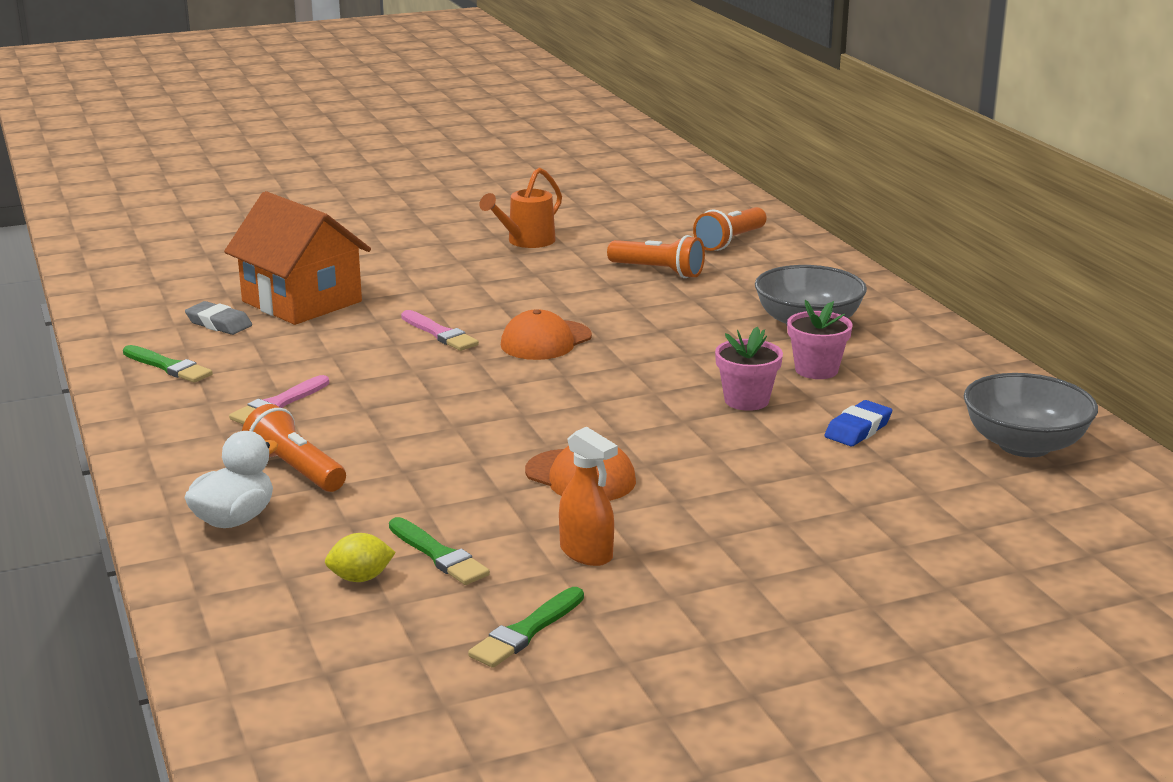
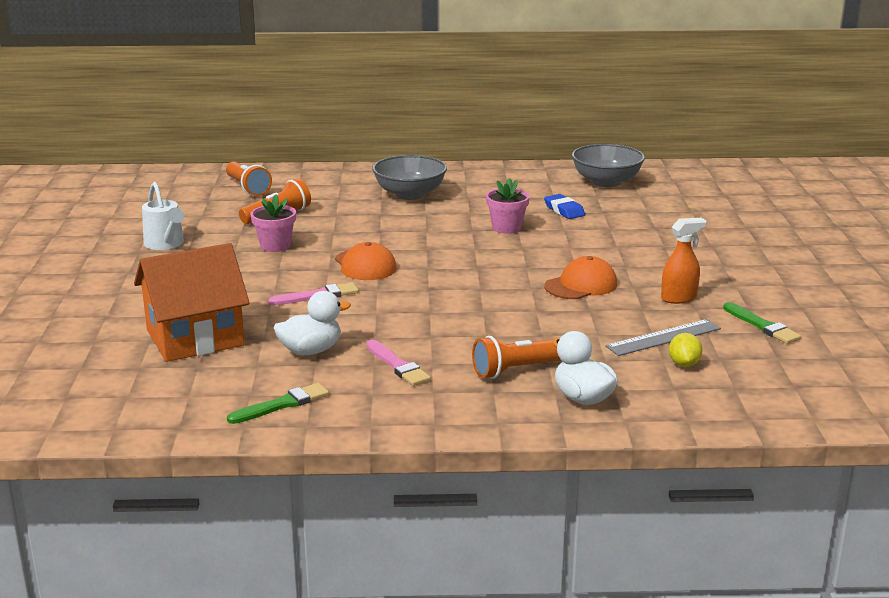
camera: 70 degrees left, 0 degrees up
(219, 323) = (207, 376): grey eraser -> none
(296, 356) = (311, 351): none -> white duck
(439, 555) = (664, 338): green brush -> grey ruler
(526, 242) = (166, 244): orange watering can -> white watering can
(816, 370) = (478, 204): pink flower pot -> pink flower pot (275, 246)

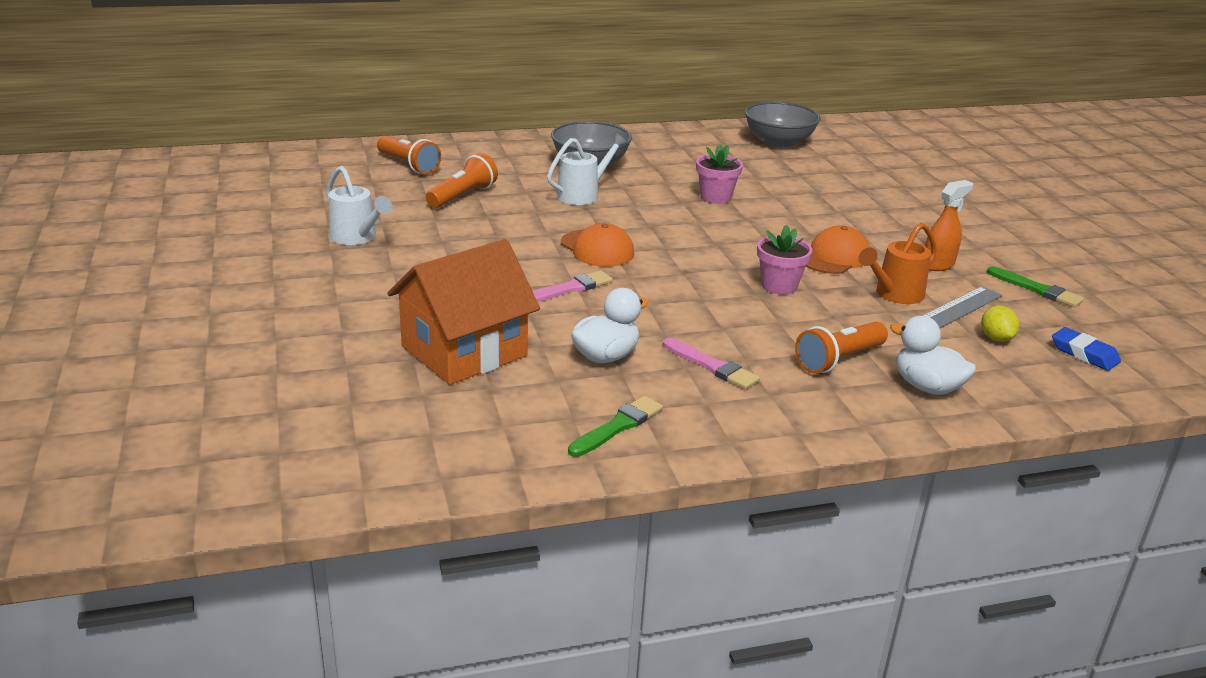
camera: 15 degrees left, 5 degrees up
(275, 246) = (483, 232): pink flower pot -> pink flower pot (779, 286)
(385, 220) = (583, 195): none -> white watering can
(564, 210) = (759, 175): blue eraser -> blue eraser (1084, 354)
(614, 320) = (894, 294): none -> orange watering can

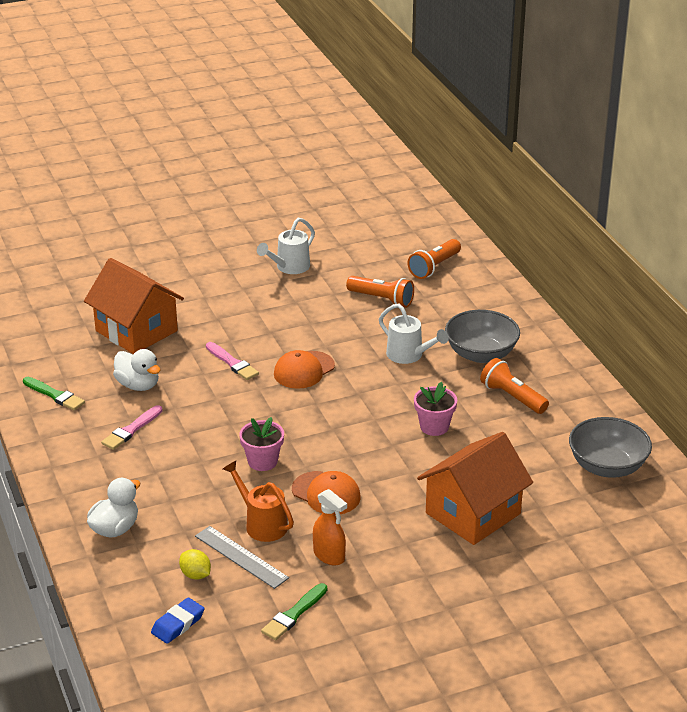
camera: 85 degrees right, 5 degrees up
(839, 360) = (148, 488): orange flashlight -> orange flashlight (512, 397)
(855, 197) = (473, 513): none -> orange house
(996, 338) = (195, 575): yellow lemon -> yellow lemon turned 60 degrees clockwise

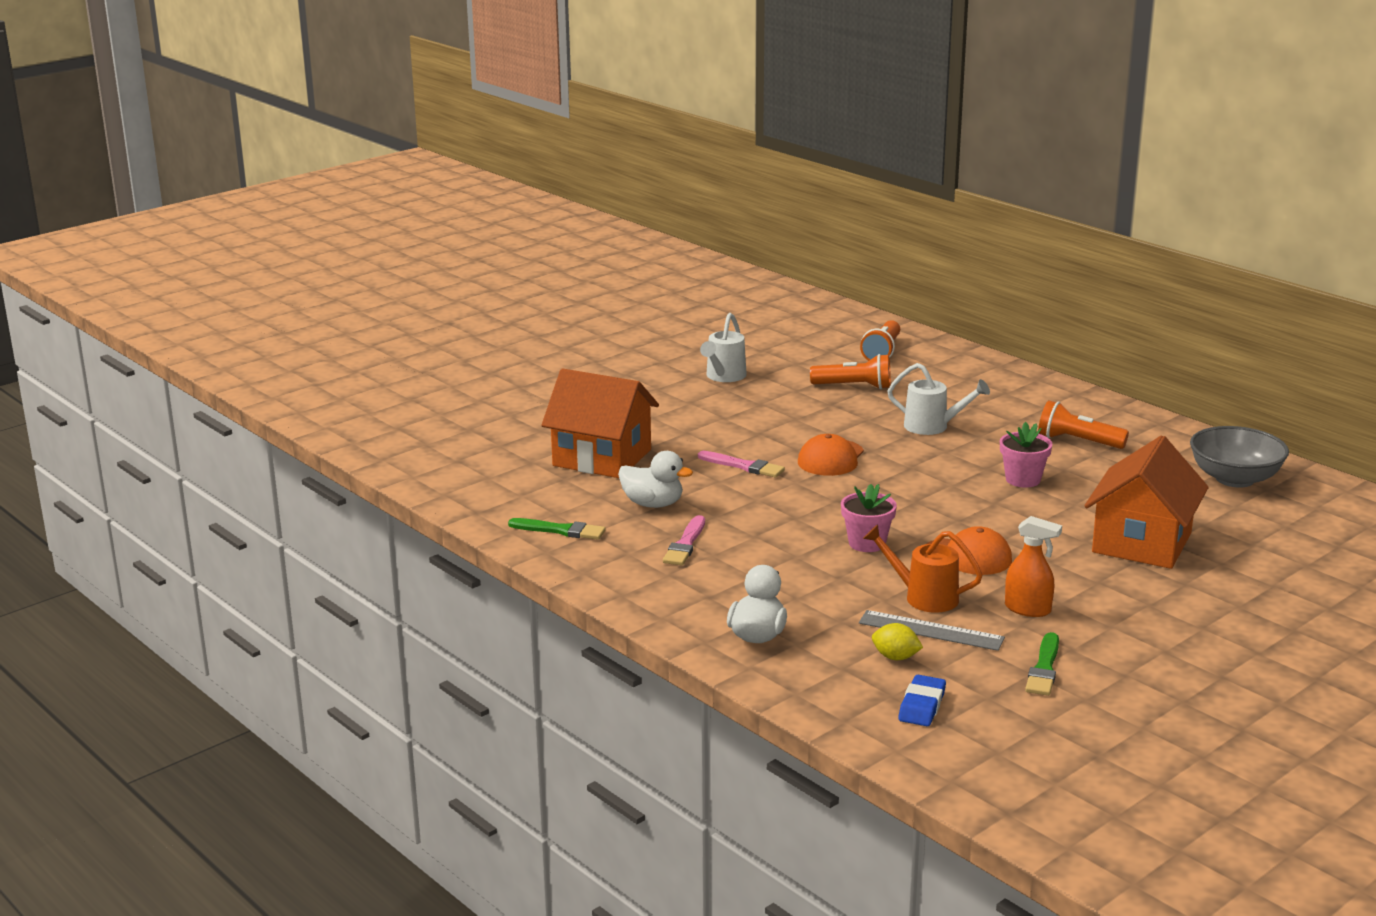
camera: 20 degrees left, 10 degrees down
(481, 354) = (1007, 413): grey bowl -> none

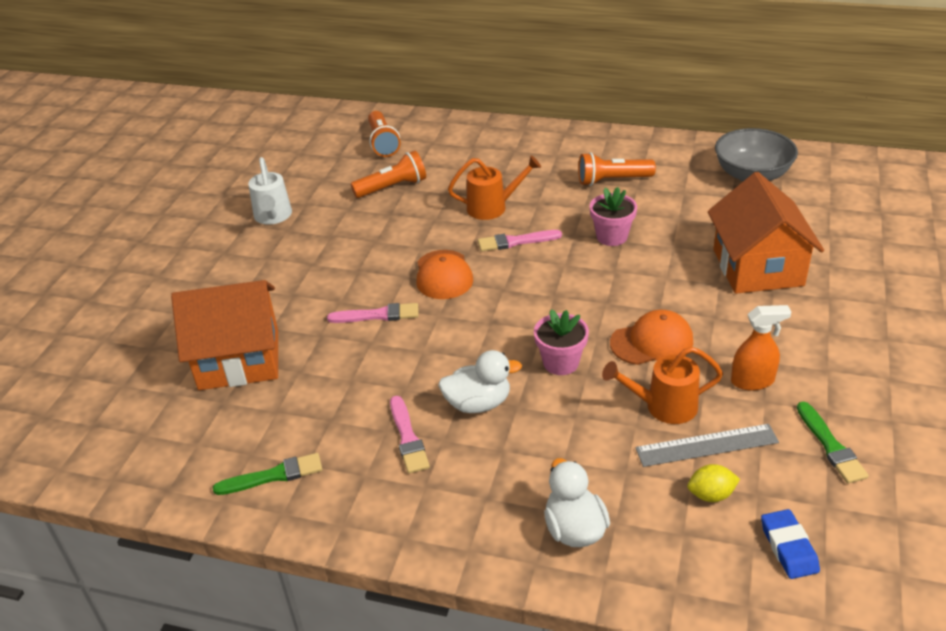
camera: 30 degrees left, 15 degrees up
(653, 504) = (335, 398): white duck -> white duck (478, 403)
(925, 456) = (516, 241): none -> pink brush
(933, 427) = (493, 207): white watering can -> orange watering can

